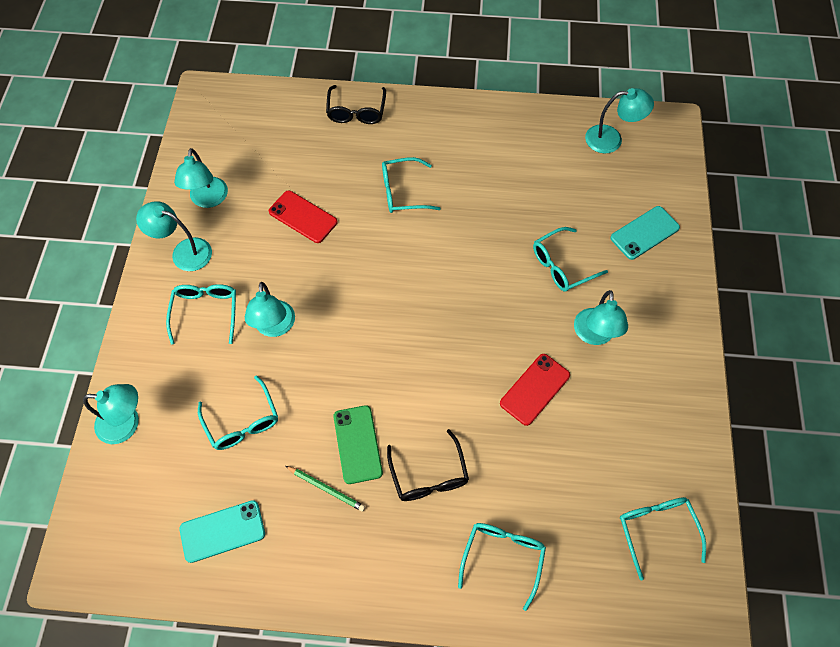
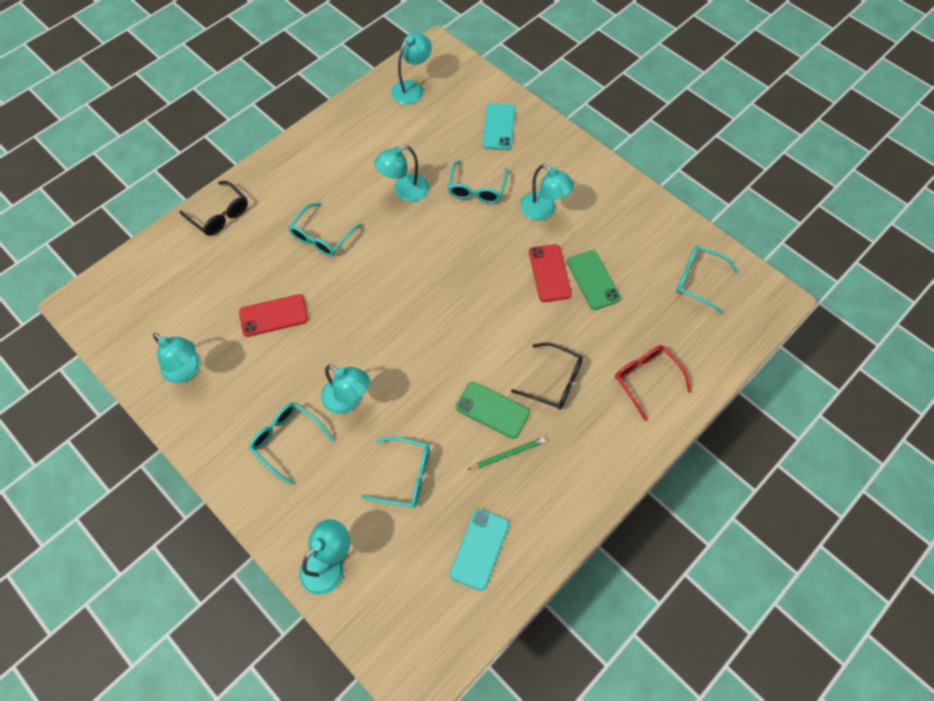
camera: 50 degrees left, 0 degrees up
(184, 252) = (216, 420): turquoise lamp -> turquoise lamp (404, 191)
(502, 557) = (646, 379): turquoise glasses -> red glasses
(563, 432) = (593, 280): none -> green phone

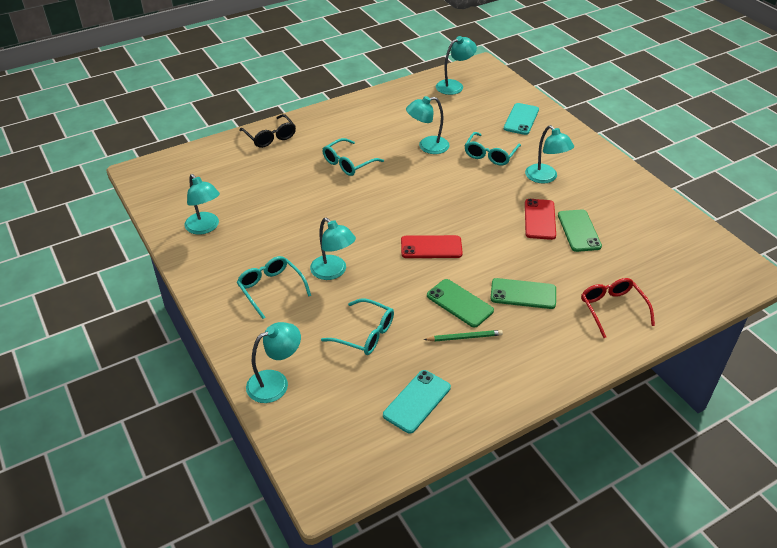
camera: 15 degrees right, 20 degrees down
(273, 315) = (290, 206): red phone -> red phone (431, 247)
(554, 381) = (523, 294): black glasses -> green phone
(698, 280) = (680, 248): turquoise glasses -> none

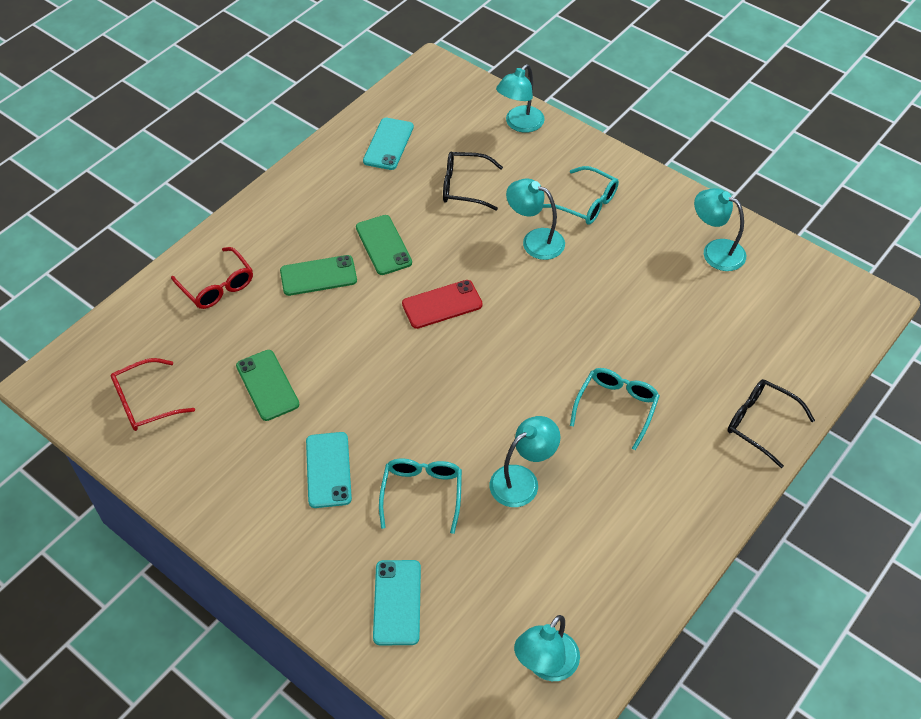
camera: 160 degrees right, 10 degrees up
(365, 334) = (464, 187): turquoise glasses -> black glasses
(459, 303) = (383, 245): green phone -> green phone turned 45 degrees clockwise
(464, 337) = (366, 211): green pencil -> none
(539, 219) = (321, 388): red phone -> none
(545, 178) = (328, 470): turquoise lamp -> turquoise phone
(672, 243) = (145, 402): none -> red glasses

